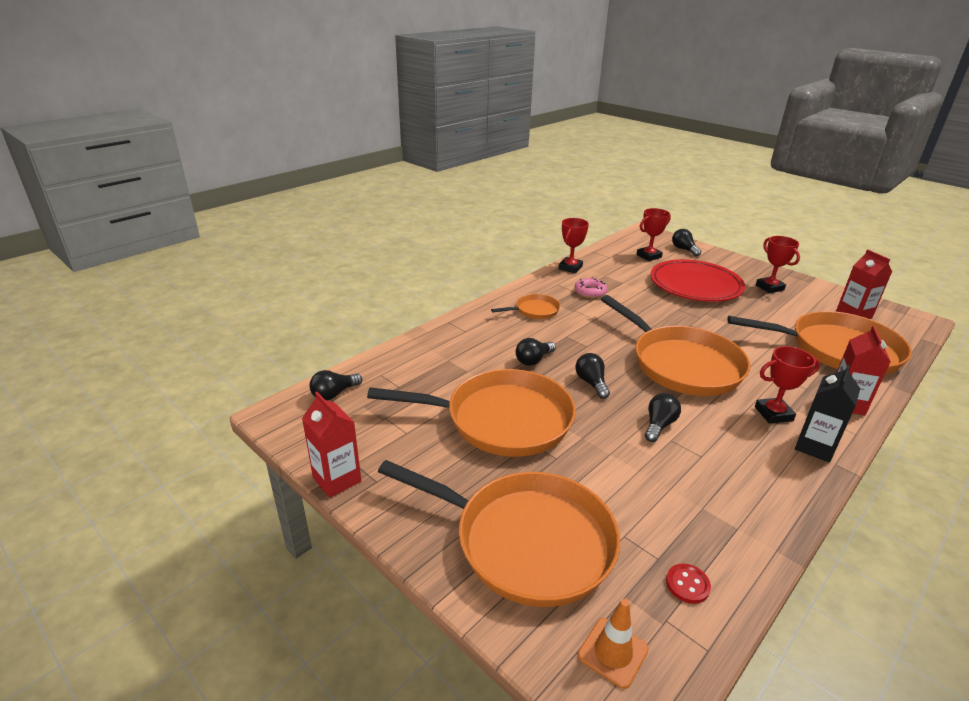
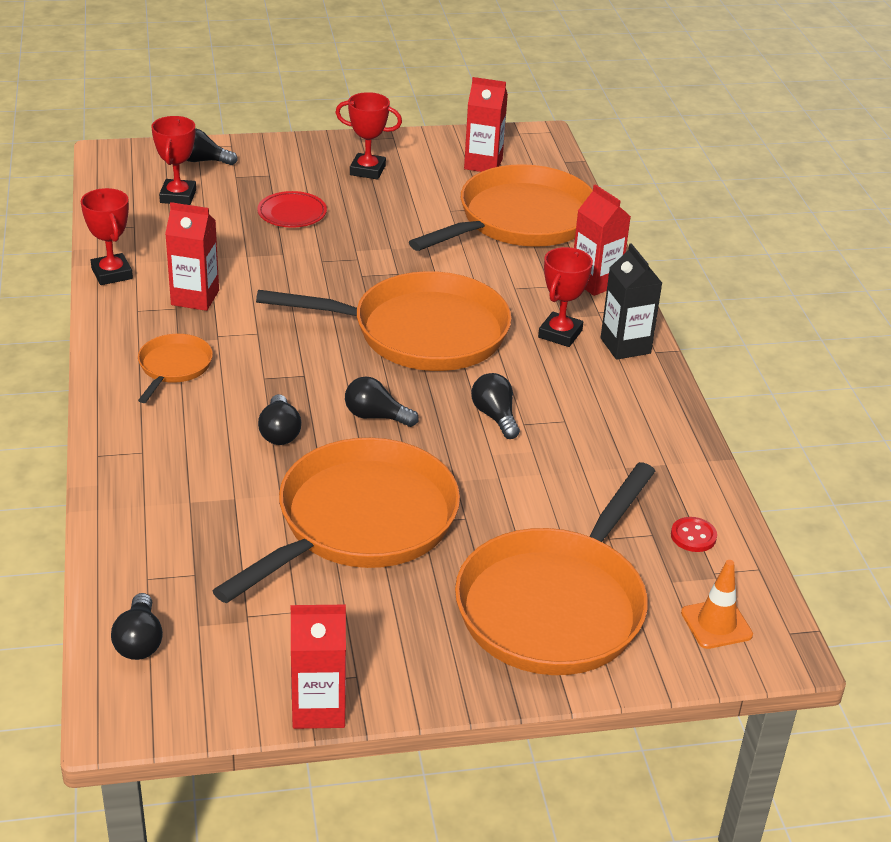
camera: 55 degrees left, 5 degrees up
(527, 541) = (555, 606): orange pan -> orange pan turned 150 degrees clockwise
(590, 292) = (195, 298): pink donut -> red carton
(695, 285) = (292, 213): red plate -> red plate, size x0.48

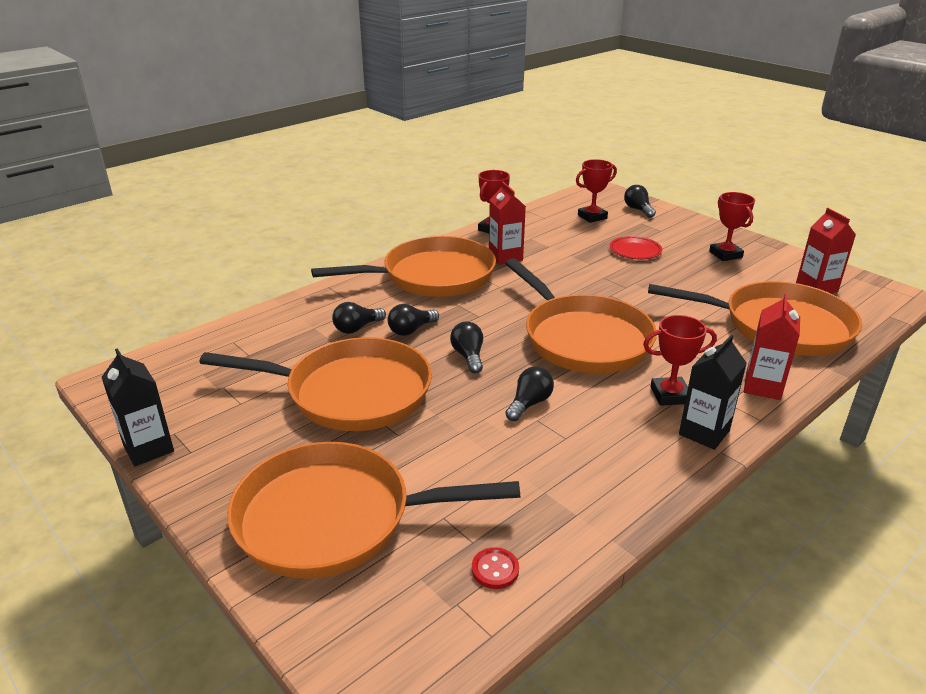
camera: 60 degrees right, 5 degrees down
(139, 641) = (175, 361): black light bulb -> black light bulb (357, 328)
(174, 367) = (433, 276): orange pan -> orange pan, size x2.16
(318, 708) = (148, 448): red carton -> black carton
(716, 624) = (385, 632): orange traffic cone -> none

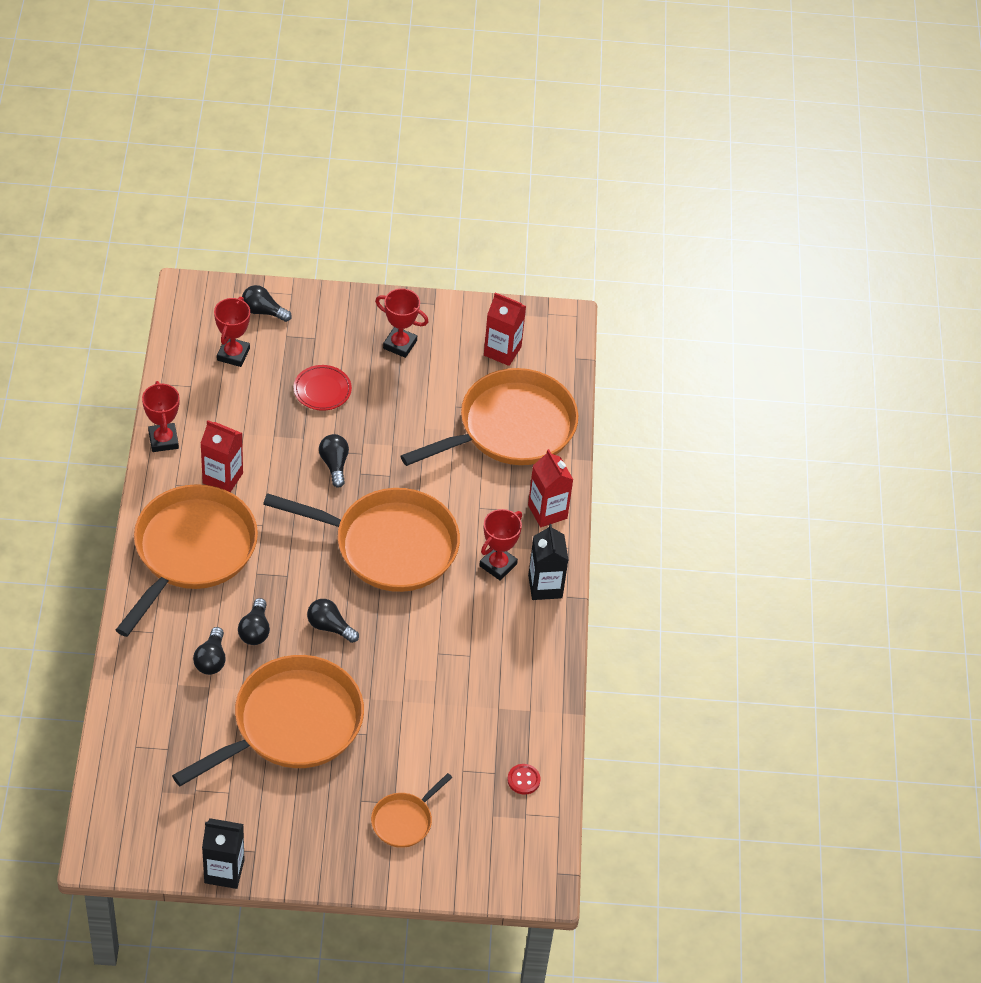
camera: 50 degrees left, 20 degrees up
(333, 518) = (404, 821): orange pan -> orange pan, size x0.46
(529, 404) = (418, 642): black light bulb -> black light bulb (334, 464)

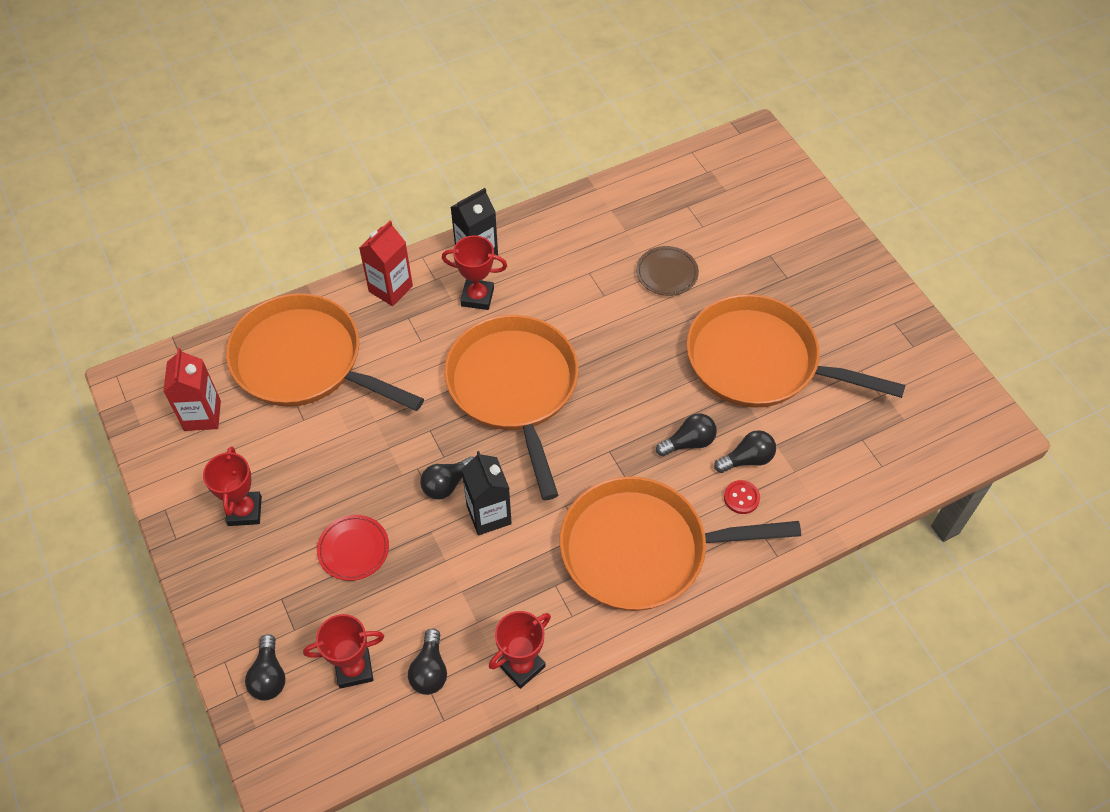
camera: 115 degrees left, 5 degrees up
(222, 478) = (533, 576): red carton -> none
(224, 871) = (930, 333): black carton -> black carton (489, 515)
(330, 627) = (639, 387): black light bulb -> black light bulb (430, 670)
(404, 821) = (780, 241): orange pan -> none
(429, 712) = (667, 273): none -> brown plate
(523, 780) = (678, 186): red button -> red button (741, 498)

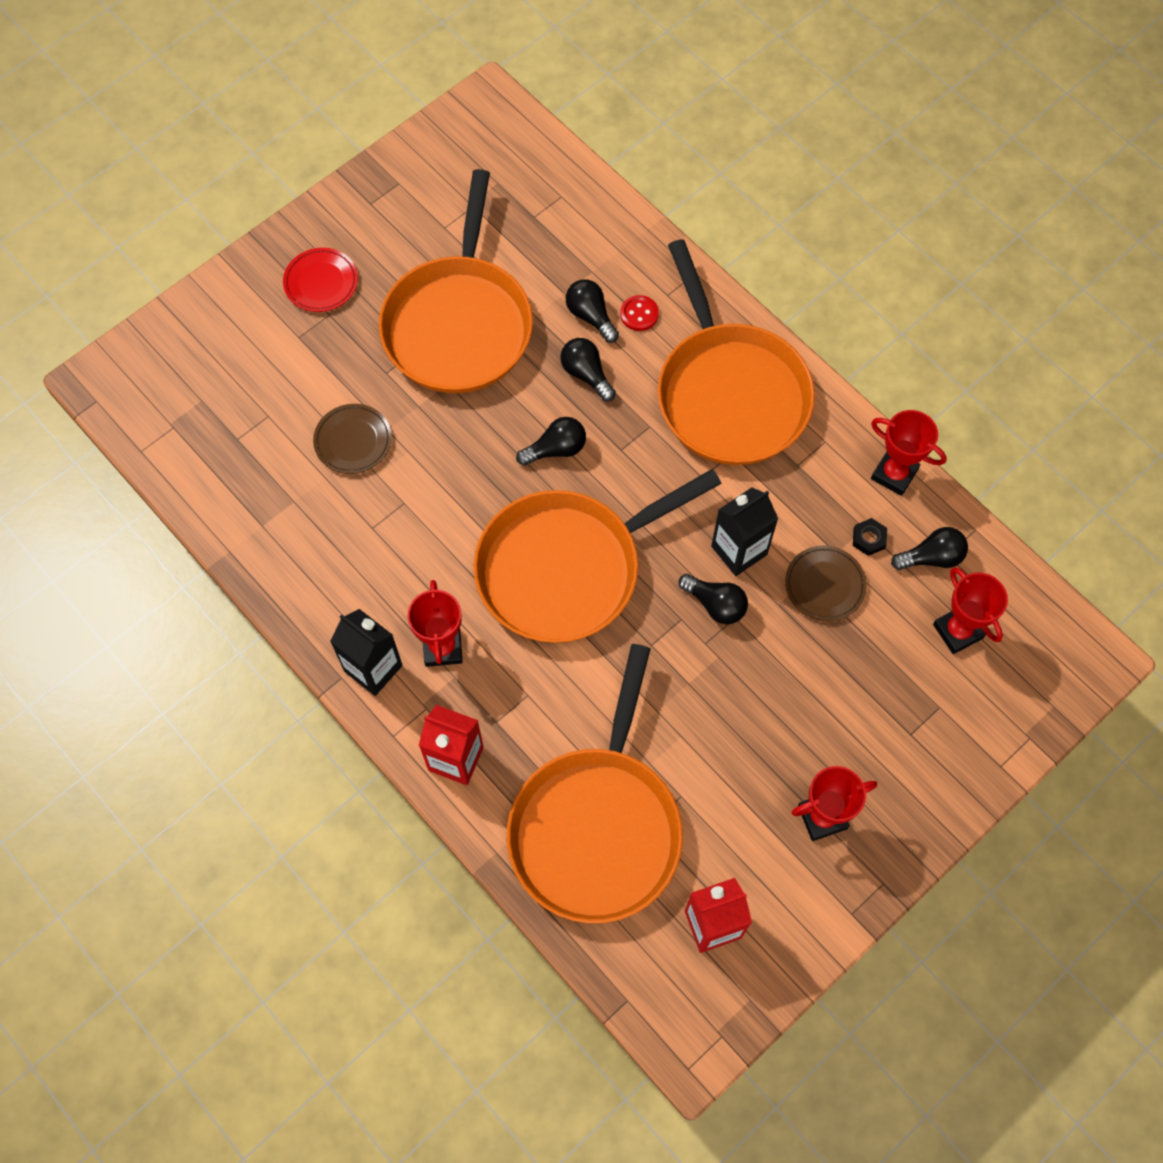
camera: 105 degrees left, 10 degrees up
(269, 676) = (998, 713): black light bulb -> black light bulb (556, 449)
(353, 549) = (827, 678): red plate -> red plate (321, 282)
(435, 572) = (824, 585): none -> brown plate
(465, 622) = (868, 539): none -> black nut

